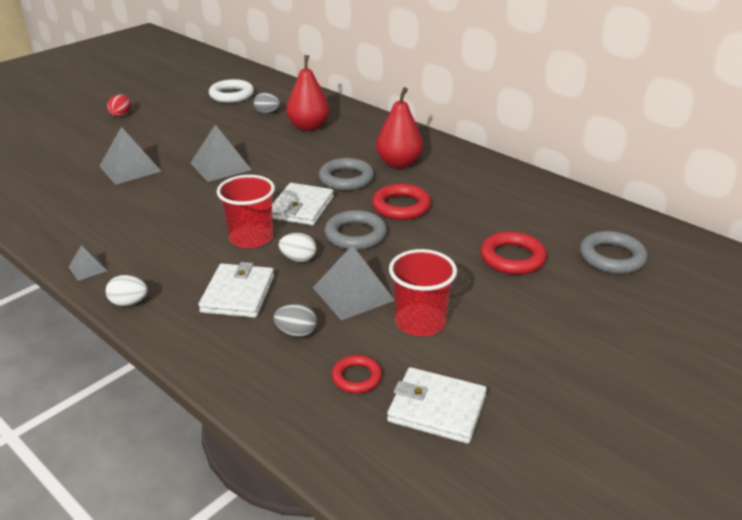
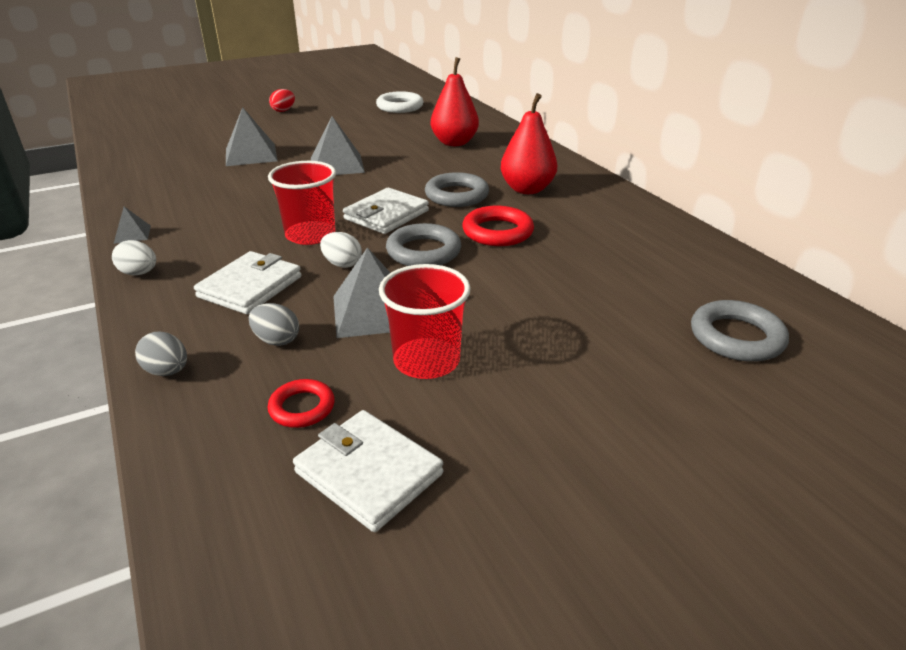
camera: 20 degrees right, 0 degrees up
(267, 112) = (422, 125): grey egg -> grey egg (167, 371)
(512, 258) = (596, 311): red ring -> none

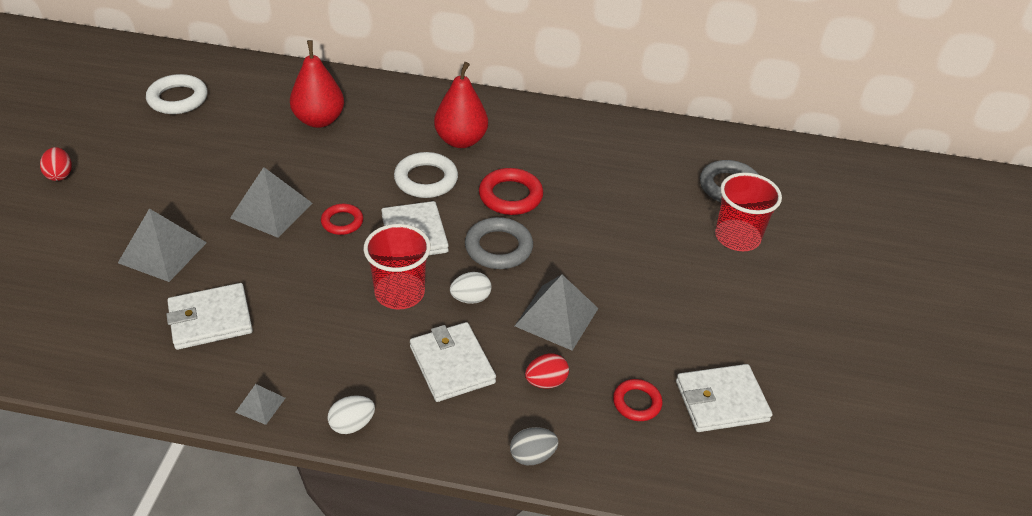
camera: 55 degrees left, 10 degrees up
(203, 189) = (210, 319): none -> white wallet
(276, 340) = (546, 382): grey egg -> red egg
(360, 188) = (342, 222): none -> red ring
(426, 361) = (638, 322): red cup -> red cup (737, 237)
(456, 195) = (426, 179): grey ring -> white ring

